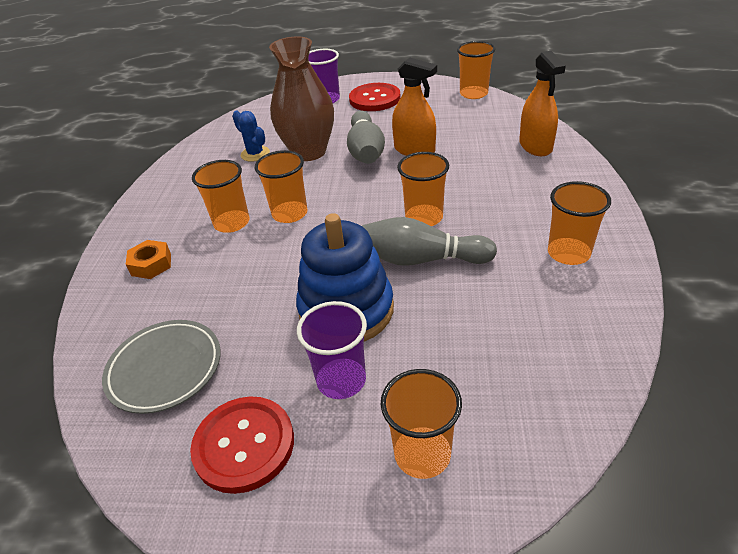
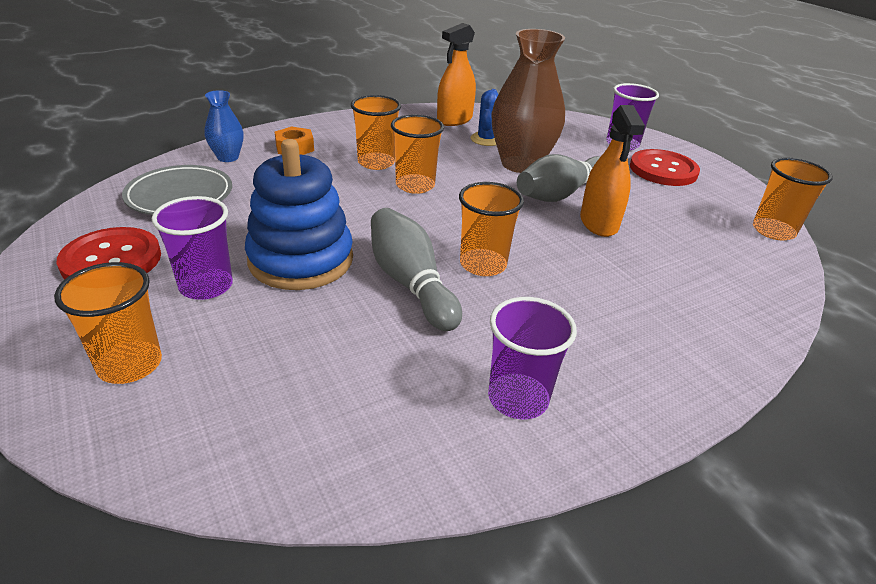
camera: 50 degrees right, 5 degrees down
(120, 316) = (228, 157): none -> blue vase
(535, 146) = (722, 312): orange spray bottle -> orange spray bottle (454, 120)
(568, 253) = (518, 398): orange cup -> purple cup

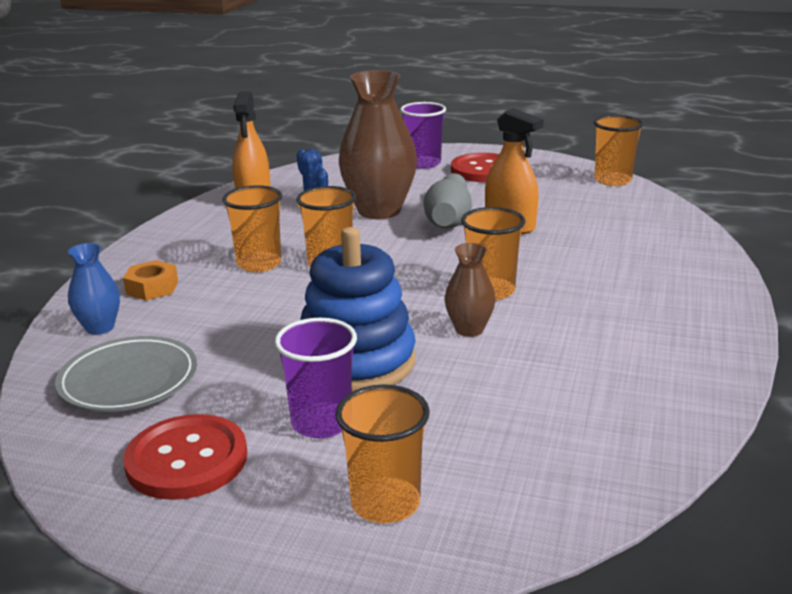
camera: 40 degrees left, 10 degrees down
(411, 283) = (469, 329): grey bowling pin -> brown vase
(518, 398) = (658, 351): purple cup -> none

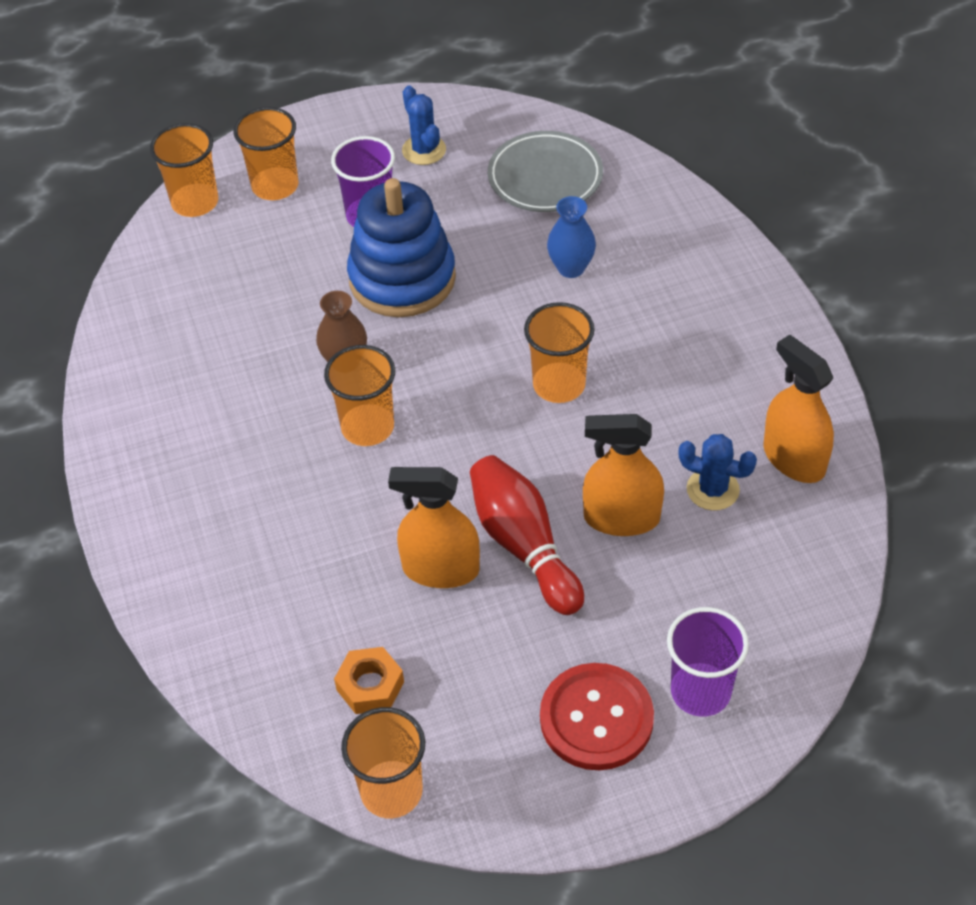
camera: 145 degrees right, 25 degrees up
(100, 328) = (644, 205): blue vase -> blue vase (571, 268)
(152, 288) = (675, 266): orange nut -> orange nut (370, 686)
(187, 460) = (424, 150): red button -> blue cactus
(259, 264) = (628, 348): orange cup -> orange cup (195, 202)
(379, 211) = (621, 518): brown vase -> orange spray bottle
(449, 218) = (524, 545): grey bowling pin -> red bowling pin

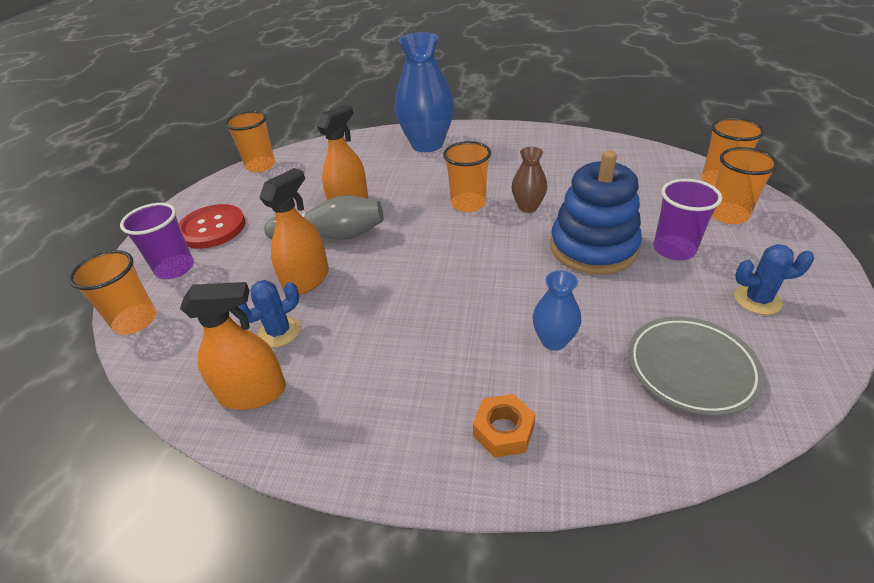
camera: 120 degrees right, 10 degrees down
(208, 559) = (427, 144): none -> blue vase
(370, 686) = (313, 171): orange nut -> orange nut (503, 430)
(524, 545) = (331, 236): red bowling pin -> grey bowling pin
(559, 385) = (435, 290): orange cup -> orange cup (135, 321)

